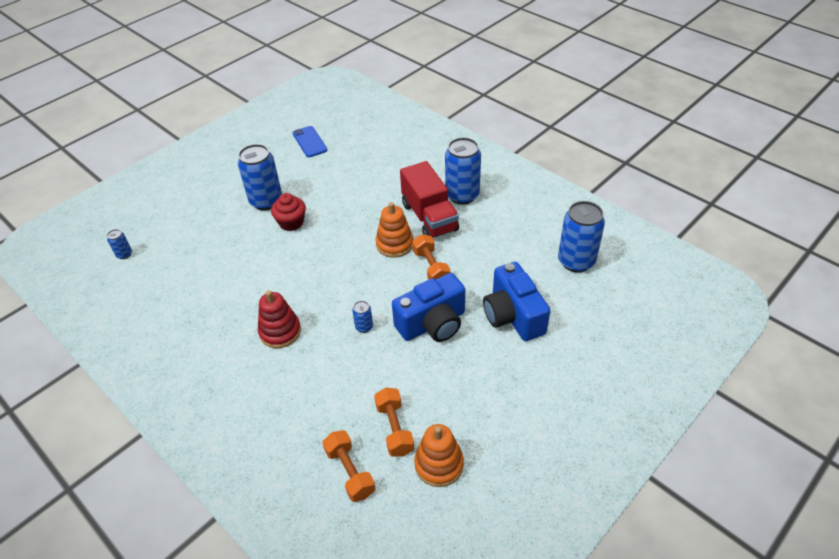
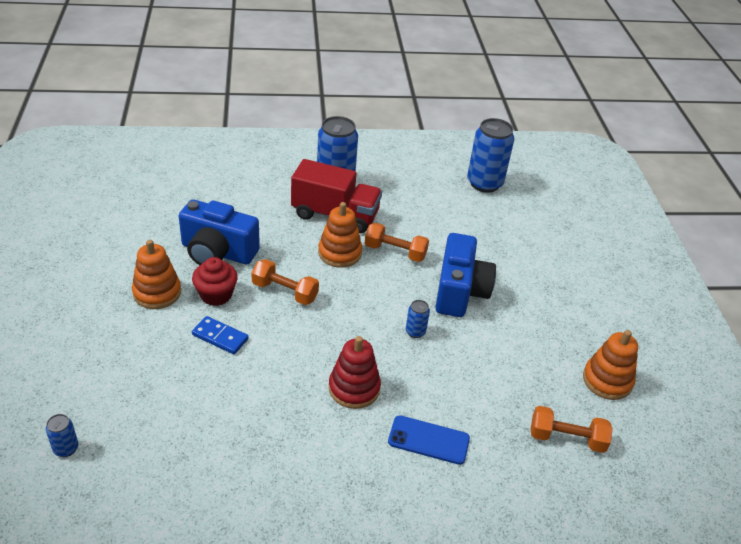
camera: 55 degrees left, 5 degrees down
(259, 248) = (220, 337): none -> blue domino
(266, 201) = (157, 292): blue can -> orange stacking toy
(309, 142) = (116, 214): blue phone -> blue phone (428, 440)
(394, 428) = (547, 383): orange dumbbell -> orange dumbbell (285, 291)
(513, 316) = (501, 247): blue camera -> blue camera (217, 252)

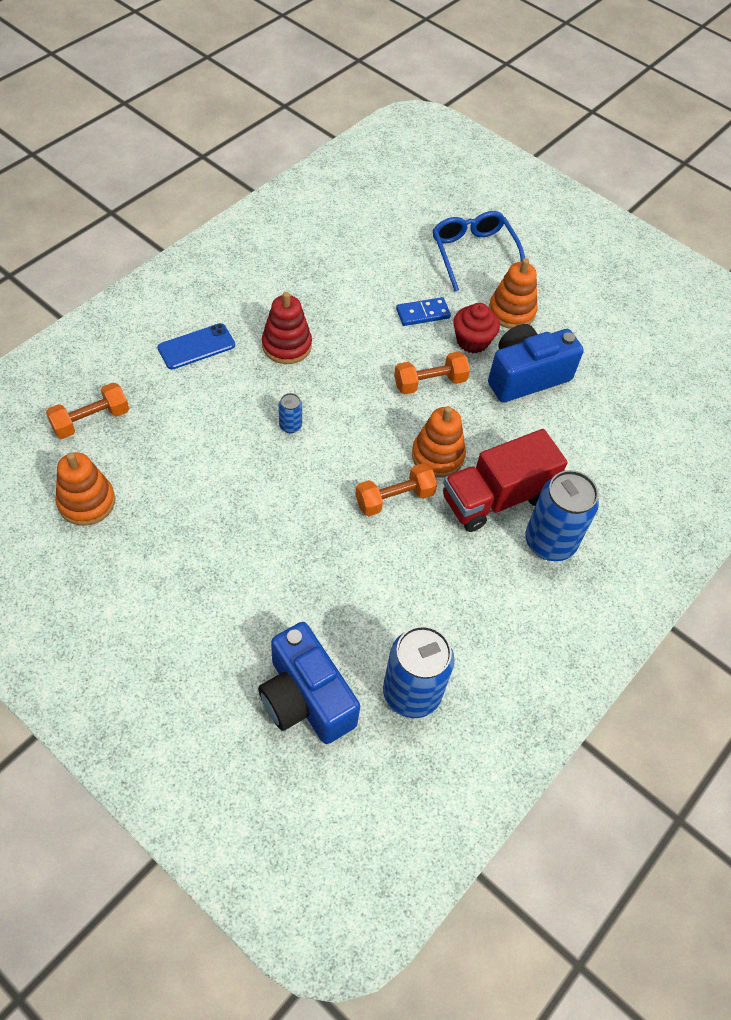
camera: 135 degrees right, 15 degrees up
(66, 448) = (408, 196): blue can -> none
(108, 351) = (473, 254): none -> blue glasses
(459, 291) = (293, 499): blue camera -> blue camera (306, 698)

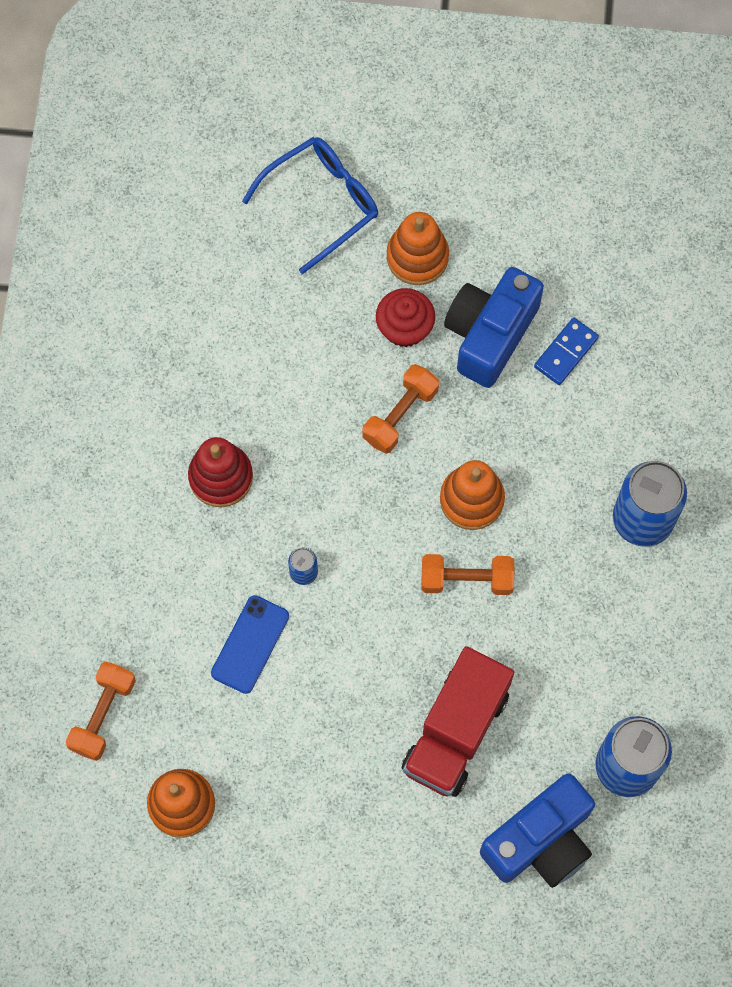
camera: 30 degrees left, 15 degrees up
(196, 346) = (130, 548): blue phone -> blue phone (250, 644)
(306, 698) = (541, 841): blue camera -> blue camera turned 60 degrees counterclockwise
(394, 498) = (466, 579): orange dumbbell -> orange dumbbell turned 60 degrees clockwise
(422, 313) = (328, 329): blue domino -> blue domino (565, 352)
(473, 254) = (321, 203): blue glasses -> blue glasses turned 105 degrees clockwise
(496, 498) = (560, 506): red truck -> red truck (456, 731)

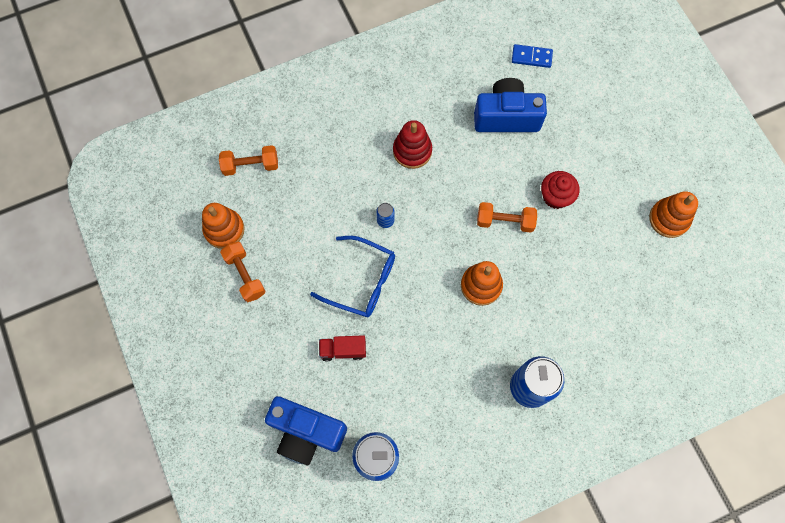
camera: 60 degrees right, 0 degrees up
(250, 644) = (330, 215): blue phone -> none
(321, 203) = (596, 116): blue glasses -> blue glasses (362, 281)
(417, 257) = (600, 180): orange stacking toy -> orange stacking toy (669, 219)
(456, 731) = (343, 350): red truck -> red truck, size x0.53
(466, 579) = (433, 308): orange dumbbell -> orange dumbbell (245, 275)
(490, 334) = (582, 243): blue camera -> blue camera (506, 117)
(565, 352) = (600, 289): blue domino -> blue domino (531, 57)

